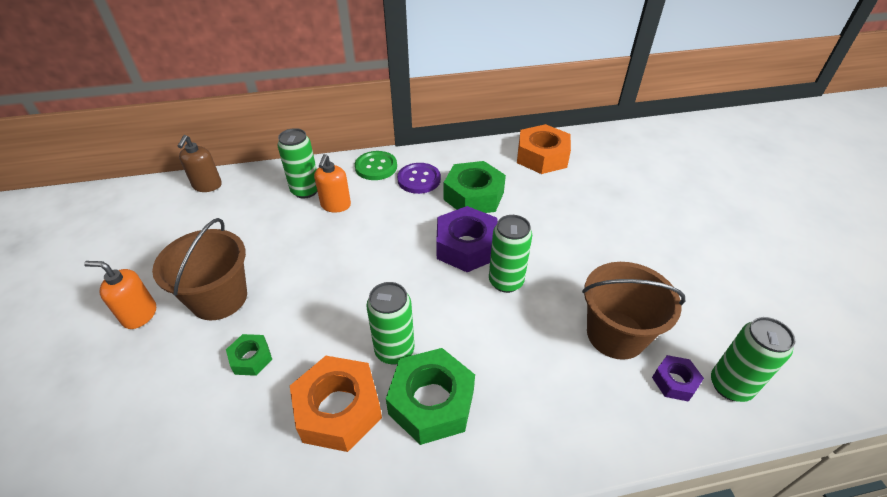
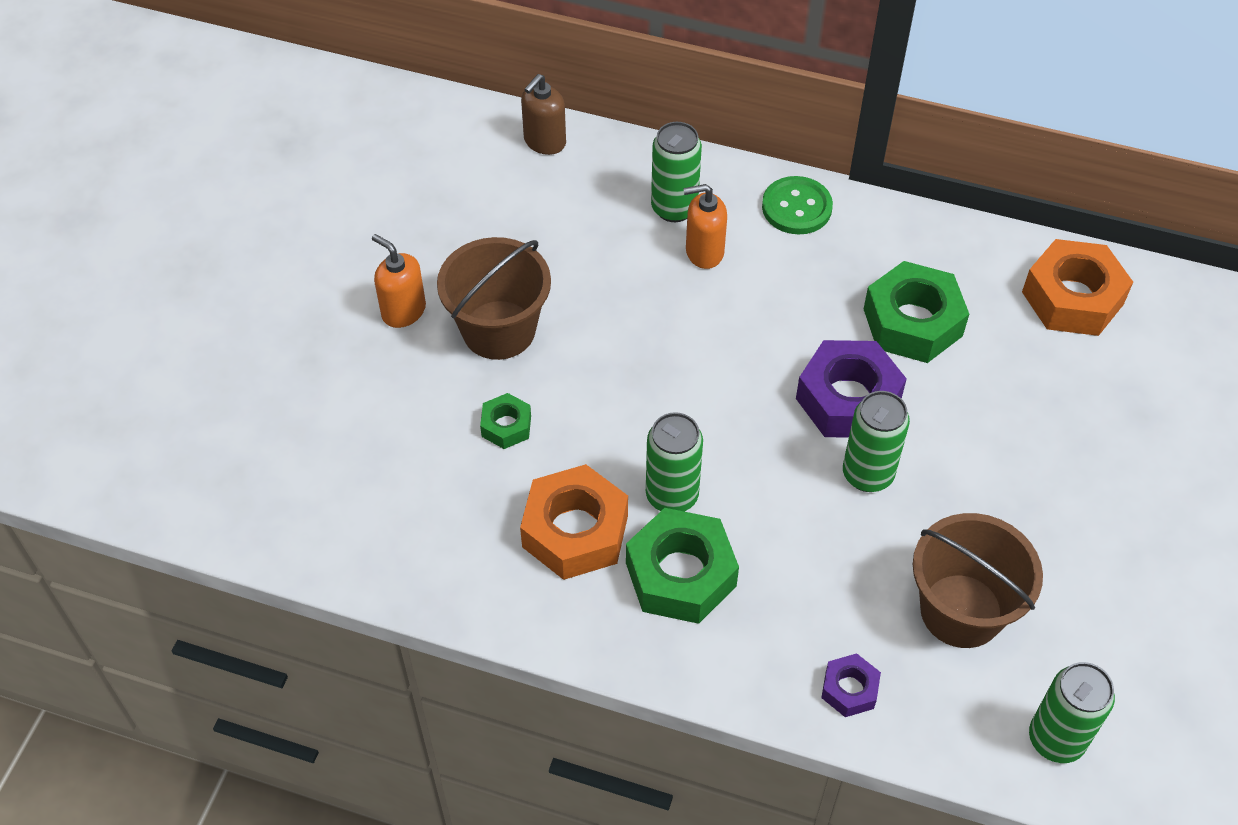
camera: 30 degrees right, 10 degrees up
(336, 205) = (704, 252): orange soap dispenser -> orange soap dispenser turned 45 degrees clockwise
(419, 179) = (848, 258): purple button -> none
(674, 381) = (989, 699): purple nut -> purple nut (849, 689)

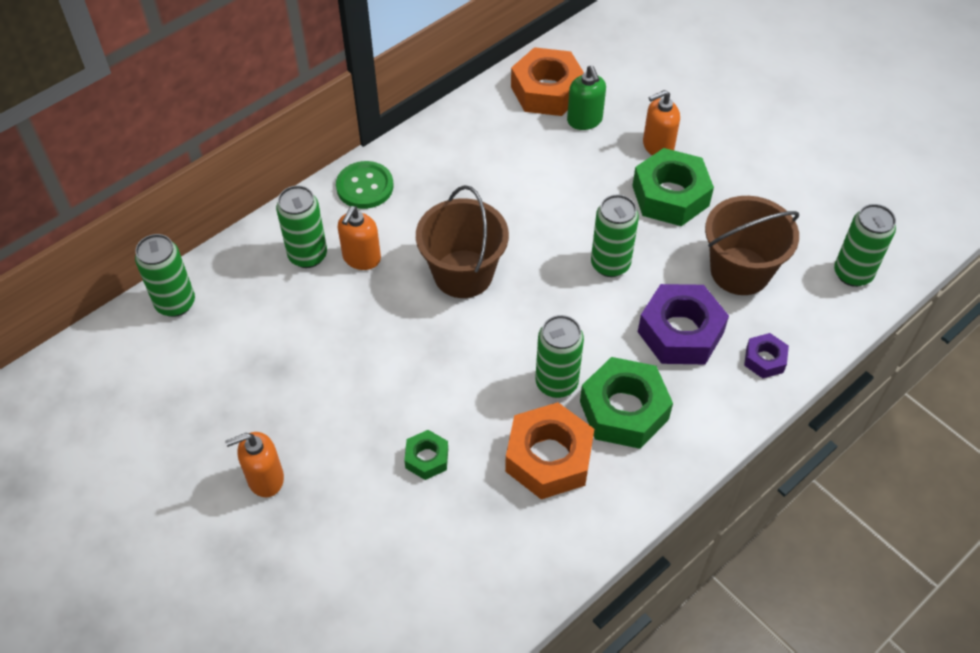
camera: 60 degrees left, 0 degrees up
(499, 330) = (334, 421): brown bucket -> brown bucket (463, 274)
(544, 142) = (175, 303): brown soap dispenser -> green can
(848, 399) = (544, 243): purple nut -> purple nut (680, 332)
(912, 322) = (508, 177): green nut -> green nut (670, 196)
(1059, 354) = (584, 120): none -> green soap dispenser
(1084, 444) = (657, 146): none -> orange soap dispenser

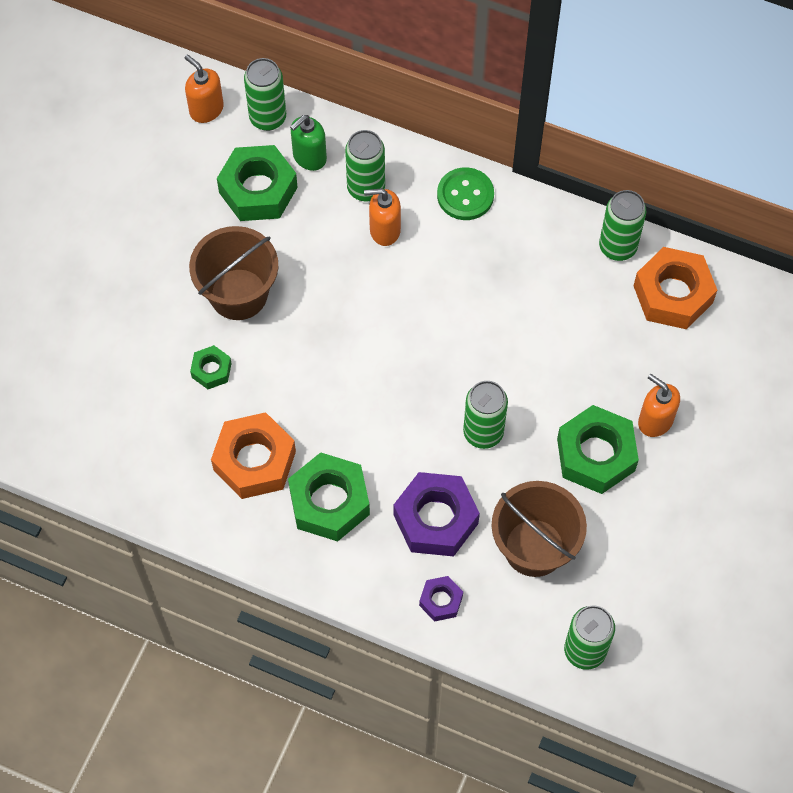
camera: 65 degrees right, 10 degrees up
(249, 341) = (258, 190): none -> green nut
(265, 479) = (140, 265): orange soap dispenser -> orange soap dispenser (206, 109)
(463, 274) = (409, 317): brown bucket -> brown bucket (238, 294)
(556, 383) = (331, 438): green can -> green can (617, 247)
(584, 120) = (652, 343): green soap dispenser -> green soap dispenser (309, 157)

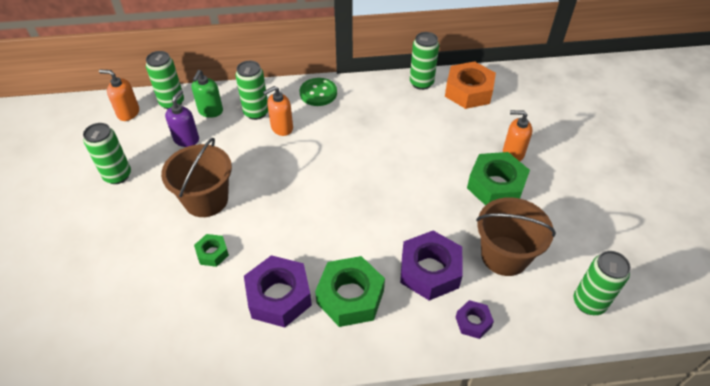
camera: 30 degrees left, 15 degrees down
(254, 461) = (279, 296): orange nut -> purple nut
(258, 190) = (186, 139): green nut -> purple soap dispenser
(483, 432) = (420, 205): green can -> green can (117, 175)

